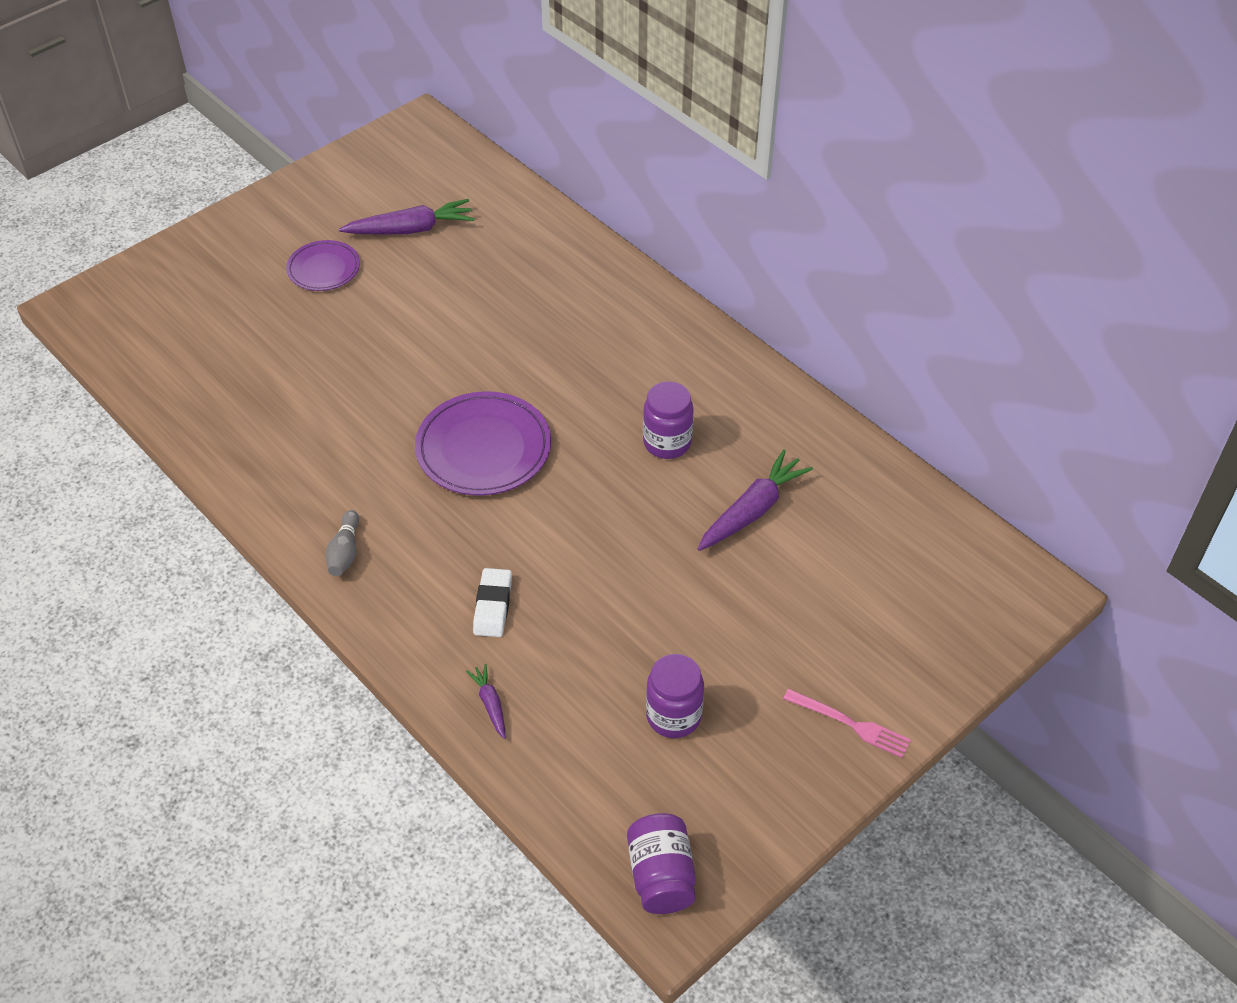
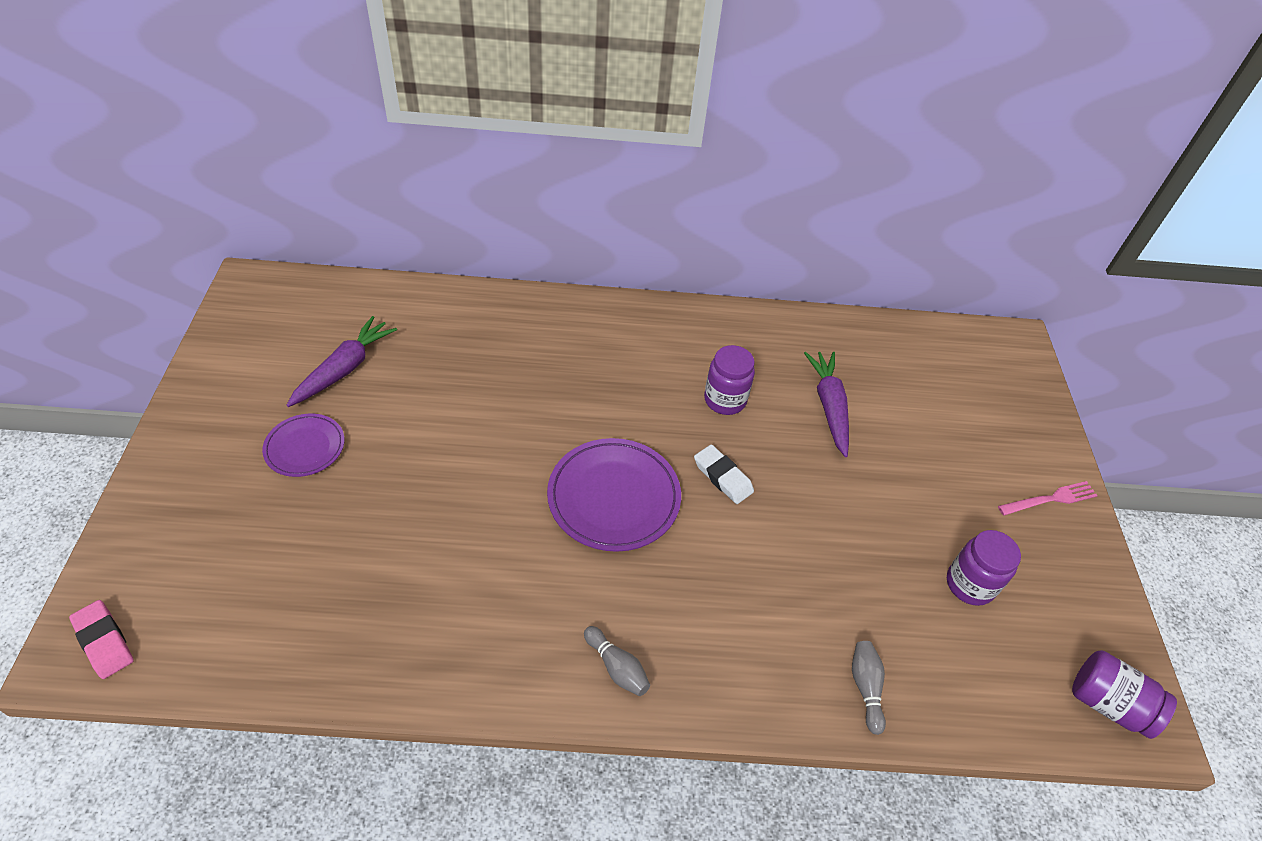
camera: 50 degrees left, 0 degrees up
(95, 311) = (104, 641): none -> pink eraser
(490, 704) = (865, 687): purple carrot -> grey bowling pin
(493, 606) = (771, 611): white eraser -> white eraser (723, 477)

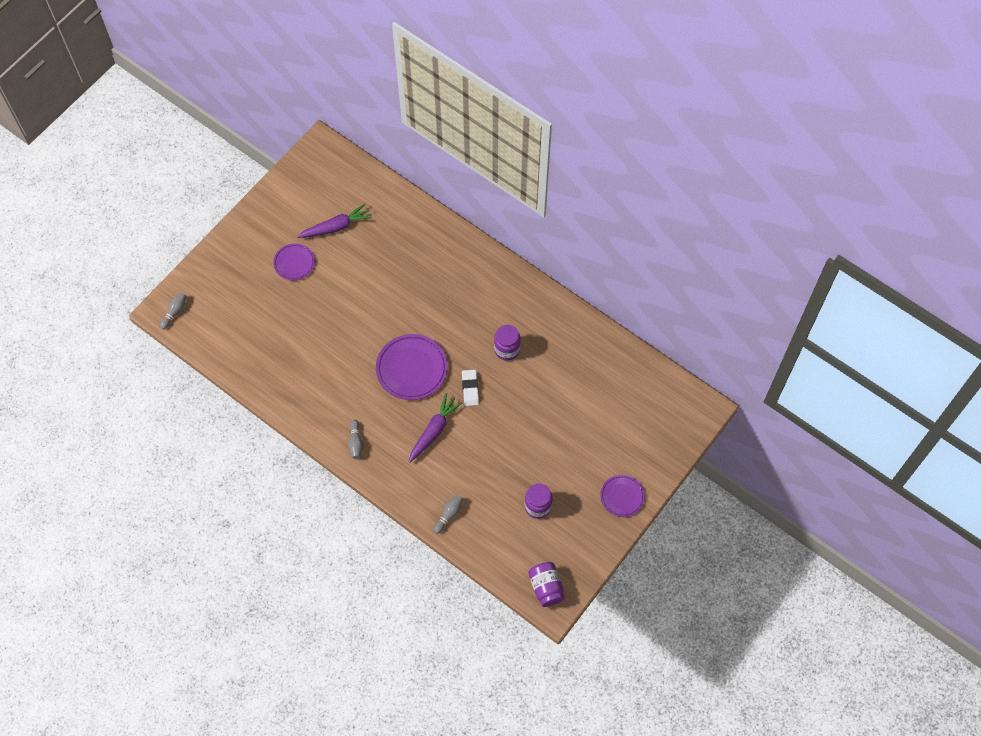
camera: 40 degrees right, 15 degrees up
(104, 641) = (175, 312): pink eraser -> grey bowling pin
(829, 406) = (557, 384): purple carrot -> purple carrot (434, 430)
(1050, 499) = (622, 496): pink fork -> purple plate

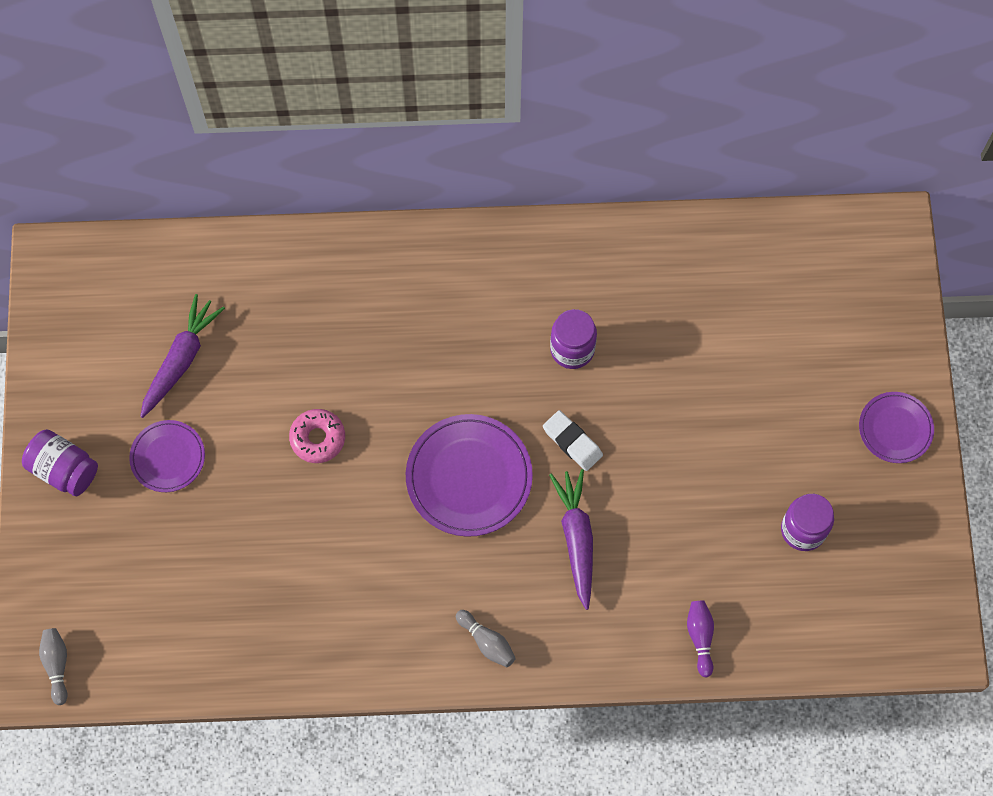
camera: 40 degrees left, 5 degrees up
(363, 303) = (318, 438): none -> pink donut
(449, 515) = (700, 637): grey bowling pin -> purple bowling pin
(546, 587) = (910, 629): purple jar -> purple jar (64, 469)

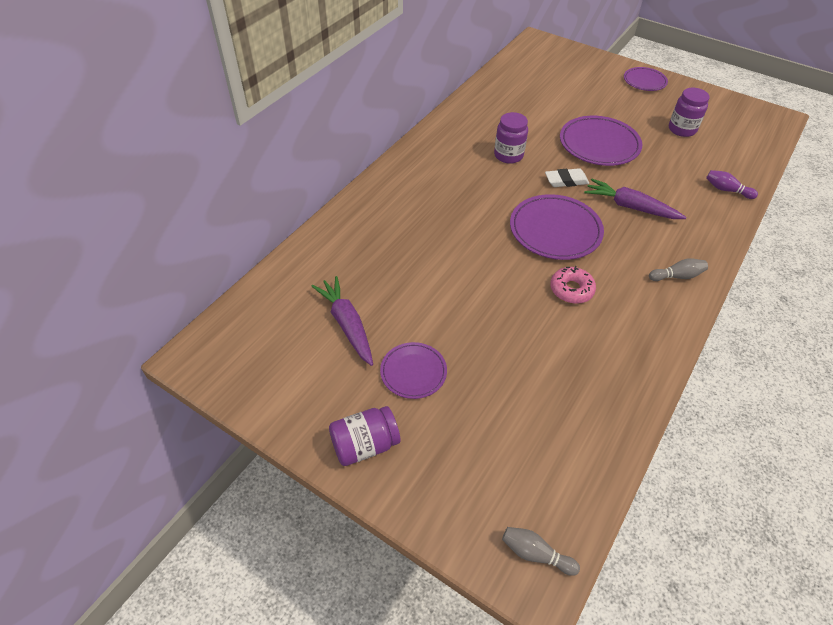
camera: 55 degrees left, 20 degrees down
(318, 438) = (470, 284): pink donut -> pink donut (571, 289)
(682, 443) = (599, 144): none -> purple plate

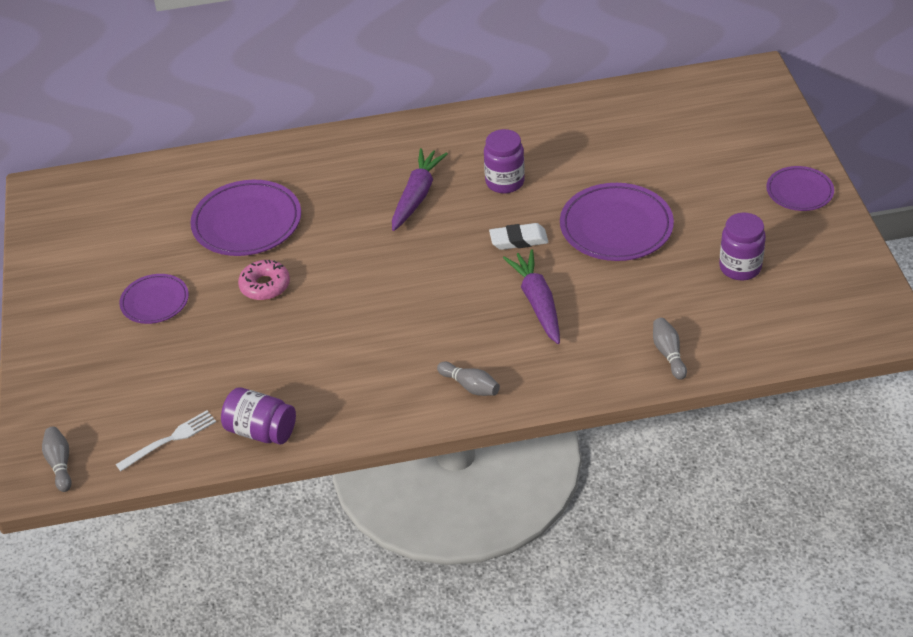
camera: 50 degrees right, 5 degrees down
(347, 324) = (161, 236): purple carrot -> purple carrot (417, 196)
(365, 445) = (60, 323): purple jar -> purple jar (261, 431)
(555, 230) = (431, 276): purple plate -> purple plate (247, 222)
(566, 181) = (518, 240): white eraser -> white eraser turned 45 degrees counterclockwise
(571, 289) = (361, 330): pink donut -> pink donut (265, 286)
(578, 460) = (170, 440): none -> white fork
(726, 190) = (668, 354): purple bowling pin -> grey bowling pin

